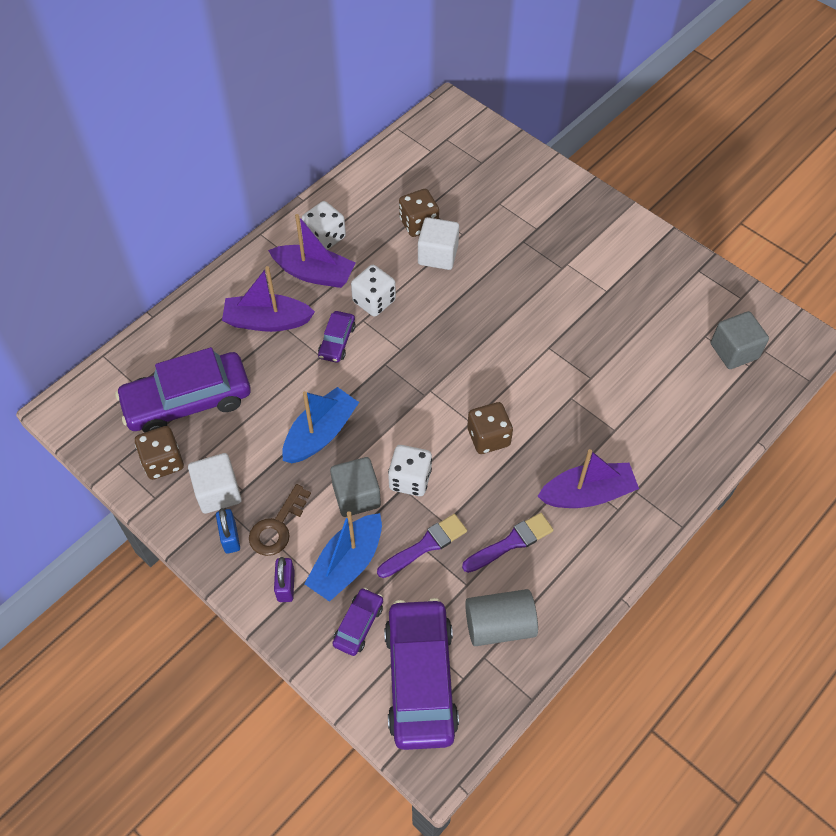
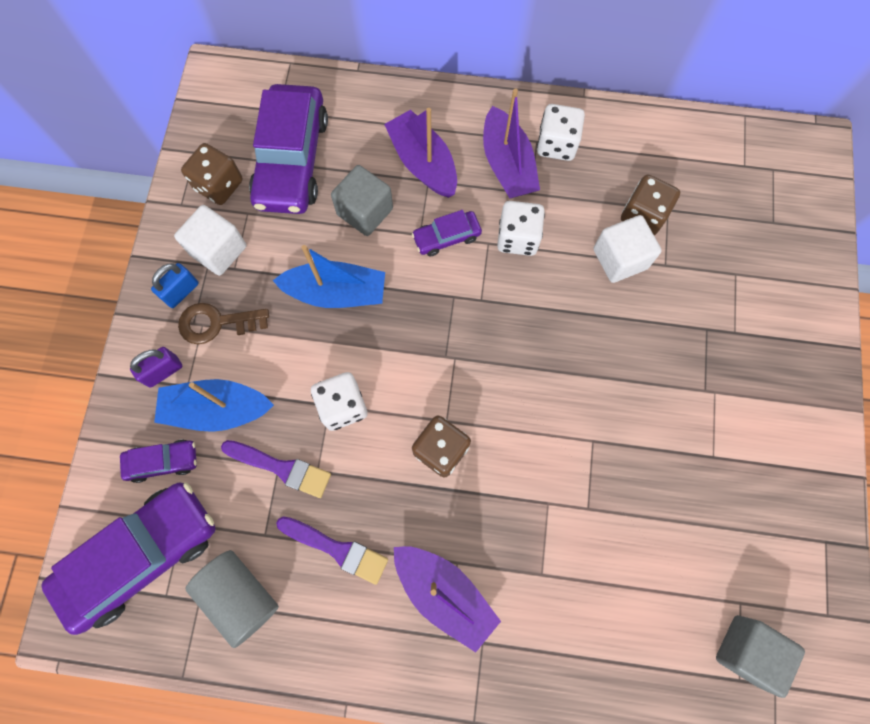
camera: 55 degrees right, 15 degrees up
(187, 401) = (292, 160): purple car -> purple car turned 120 degrees counterclockwise
(356, 496) = (292, 369): grey cube -> grey cube (365, 212)

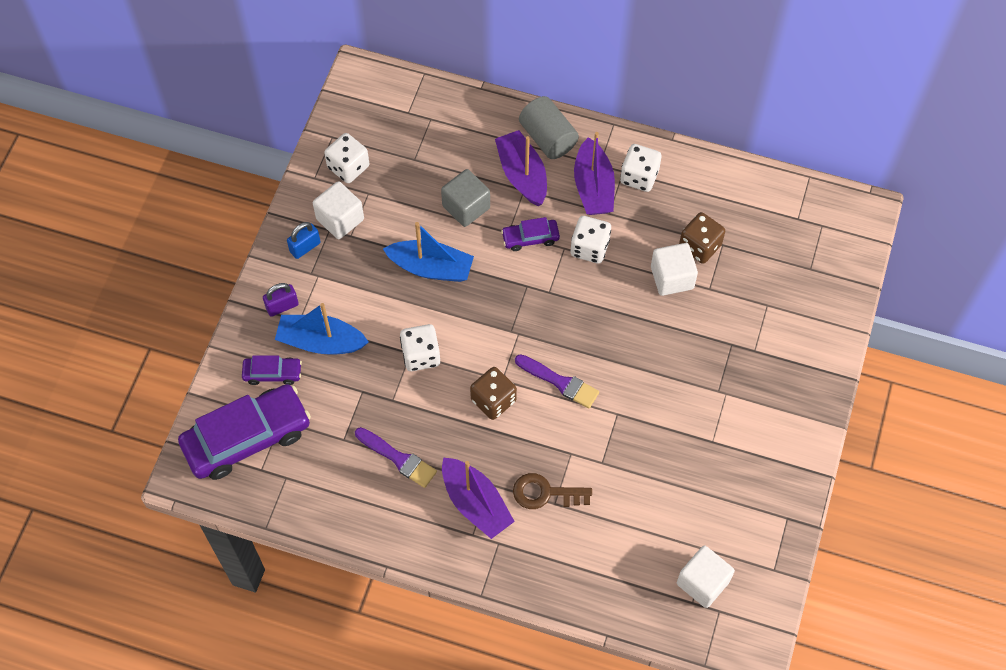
camera: 10 degrees right, 10 degrees down
(216, 323) = (330, 276): brown key -> brown key (545, 493)
(219, 185) = (348, 167): brown dice -> white dice
(240, 595) = (318, 478): grey cylinder -> grey cylinder (548, 138)
(281, 468) = (364, 393): purple brush -> purple brush (560, 382)
(292, 160) = (412, 155): purple car -> none
(746, 650) = (702, 582): grey cube -> white cube

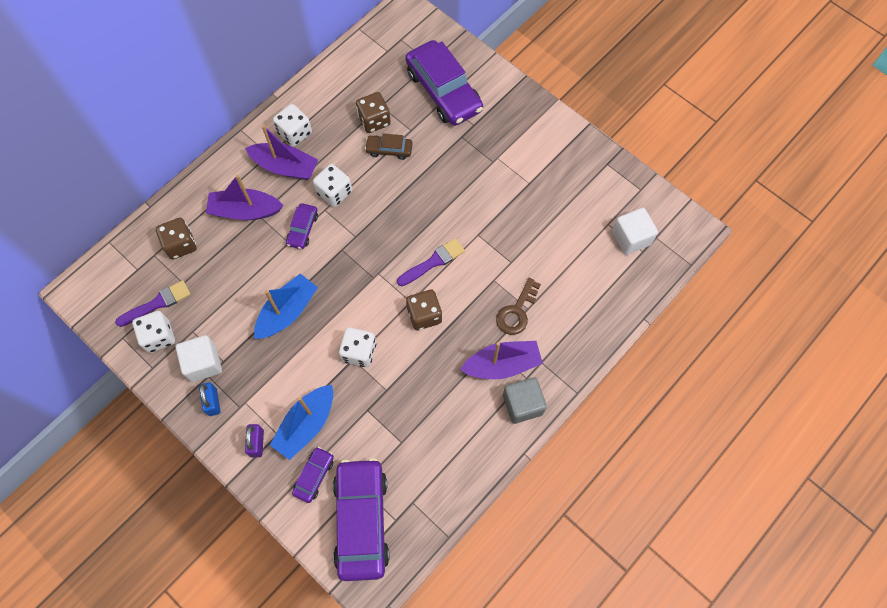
camera: 65 degrees left, 5 degrees up
(398, 458) = (438, 406): purple brush -> purple brush (157, 303)
(454, 136) = (180, 245): none -> brown dice
(466, 207) = (249, 263): grey cube -> grey cube (522, 404)
(548, 138) = (224, 179): grey cylinder -> none
(672, 277) = (389, 149): white cube -> brown car
(780, 300) = (443, 91): none -> purple car

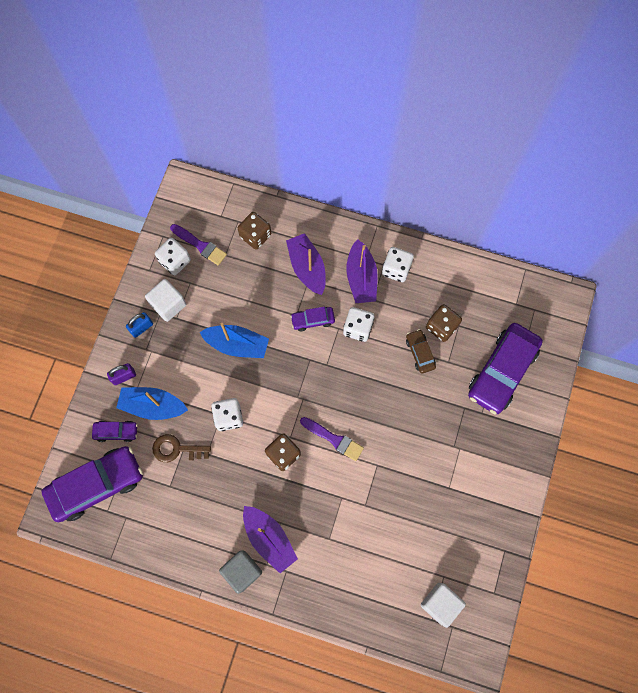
camera: 65 degrees right, 5 degrees up
(516, 311) = (322, 530): brown key -> brown key (176, 449)

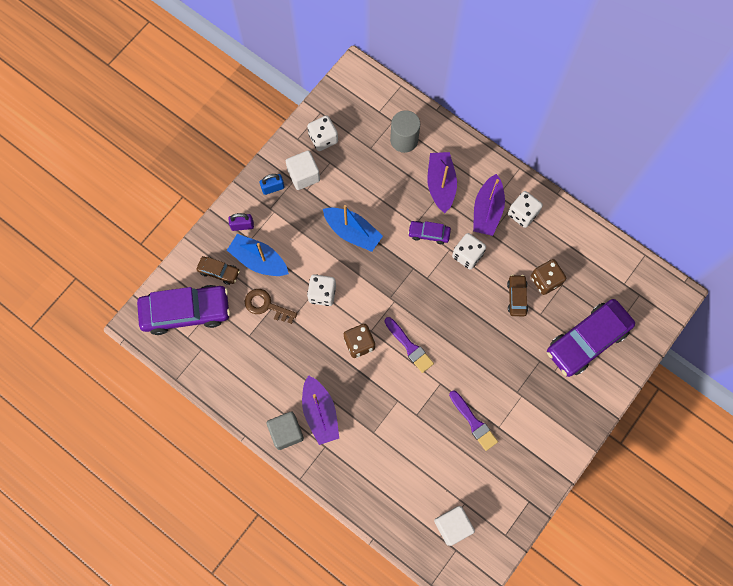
camera: 20 degrees right, 0 degrees up
(116, 432) = (219, 272): purple car -> brown car
(200, 245) = (351, 132): purple brush -> purple brush (474, 422)
(255, 236) = (404, 140): brown dice -> grey cylinder

